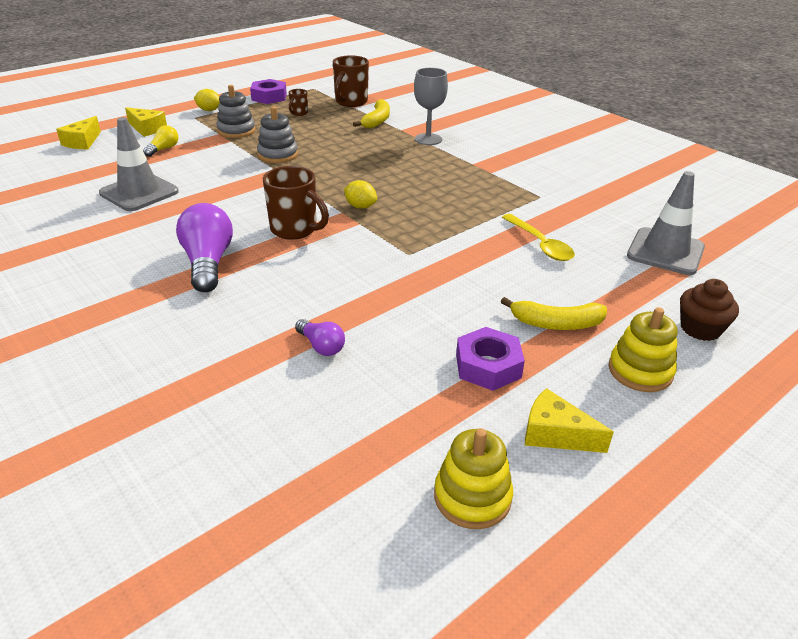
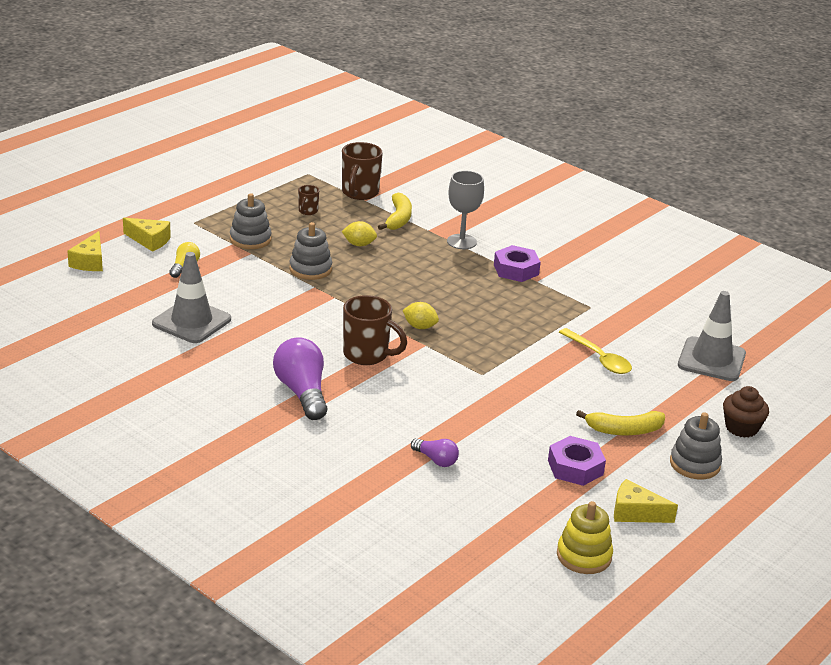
camera: 10 degrees left, 5 degrees down
(209, 110) = (204, 211): yellow lemon -> yellow lemon (359, 244)
(269, 97) = (263, 189): purple nut -> purple nut (516, 270)
(640, 371) = (694, 464): yellow stacking toy -> grey stacking toy

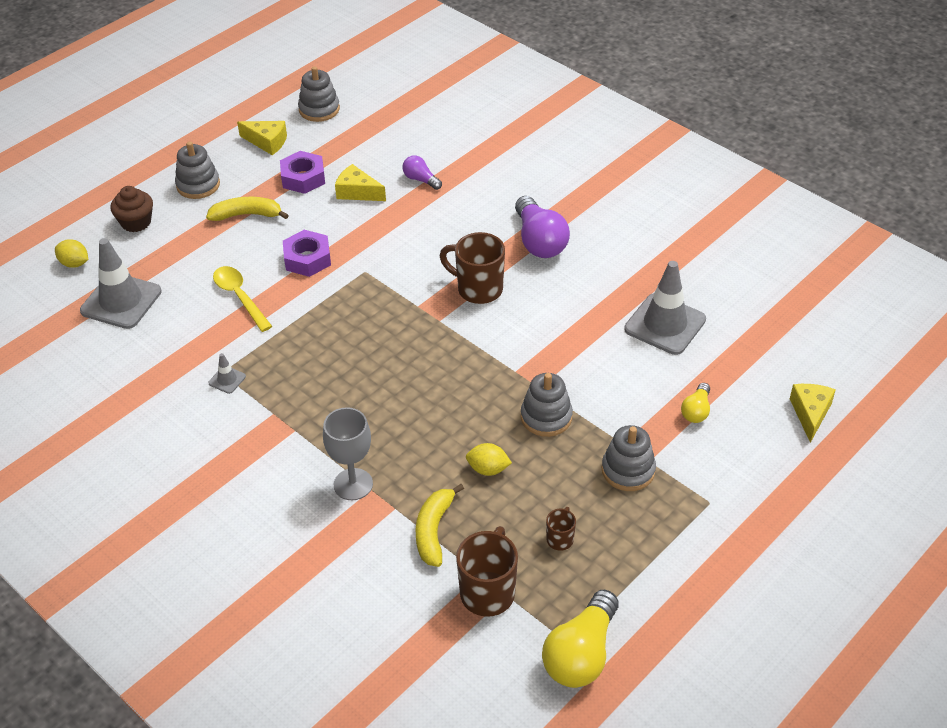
camera: 175 degrees left, 15 degrees up
(149, 241) = (754, 459): yellow cheese -> yellow cheese (357, 192)
(301, 169) = (581, 654): none -> yellow light bulb
(420, 327) = (421, 330): yellow lemon -> yellow lemon (74, 263)
(516, 270) = (293, 432): purple nut -> purple nut (307, 259)
(584, 302) = (227, 380): none -> grey traffic cone
(584, 556) = (319, 109): yellow stacking toy -> grey stacking toy

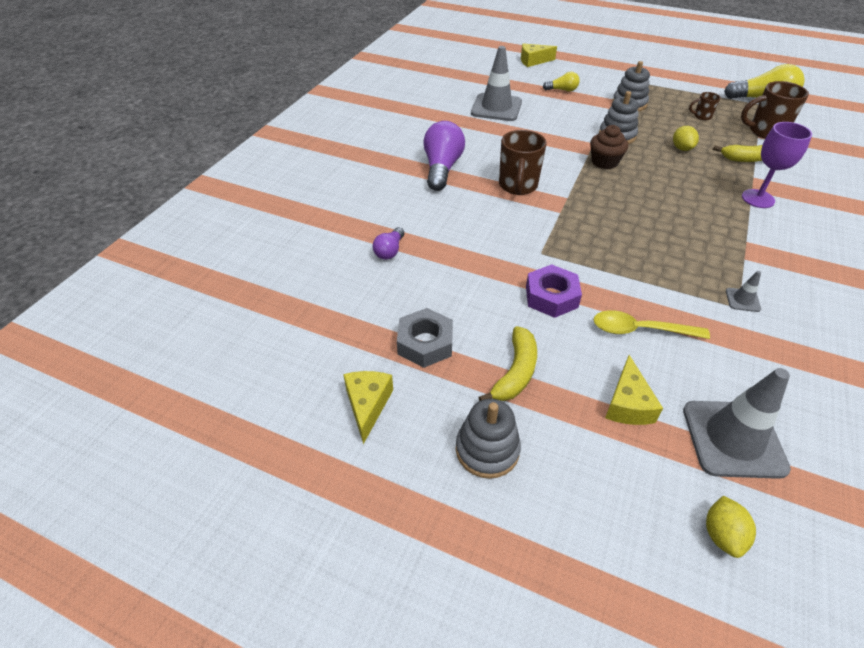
camera: 110 degrees left, 0 degrees up
(136, 222) = (598, 494): brown cupcake -> brown cupcake (604, 162)
(239, 297) = (640, 330): yellow spoon -> yellow spoon turned 60 degrees clockwise
(247, 215) = (515, 372): yellow banana -> yellow banana turned 135 degrees counterclockwise
(303, 178) = (425, 343): purple nut -> grey nut
(319, 109) = (281, 373): grey stacking toy -> none
(353, 484) = (758, 199): grey goblet -> purple goblet
(357, 192) = (430, 290): yellow cheese -> yellow cheese (627, 404)
(539, 241) = (442, 168): purple light bulb -> purple light bulb turned 45 degrees counterclockwise

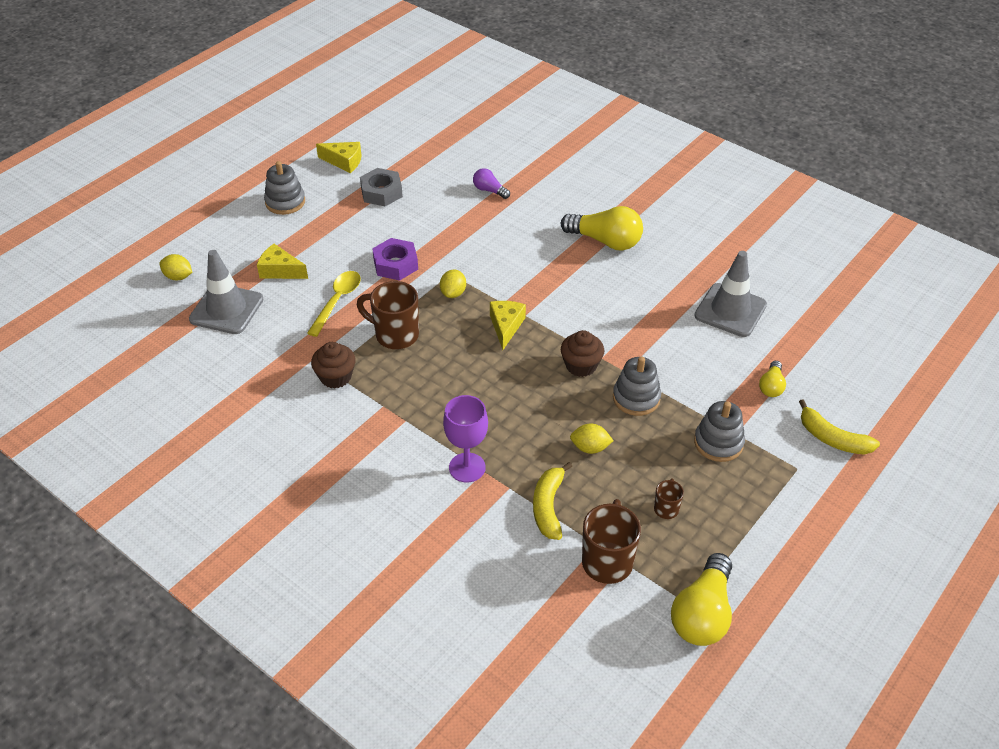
camera: 105 degrees right, 0 degrees up
(442, 168) = (605, 241): purple light bulb -> yellow light bulb
(515, 372) = (334, 227): yellow banana -> yellow banana (832, 438)
(518, 186) = (556, 285): brown mug -> brown mug (395, 335)
(533, 61) = (873, 384): yellow cheese -> yellow cheese (506, 326)
(568, 245) = (453, 293): none -> yellow lemon
(742, 300) = (335, 377): grey traffic cone -> brown cupcake

